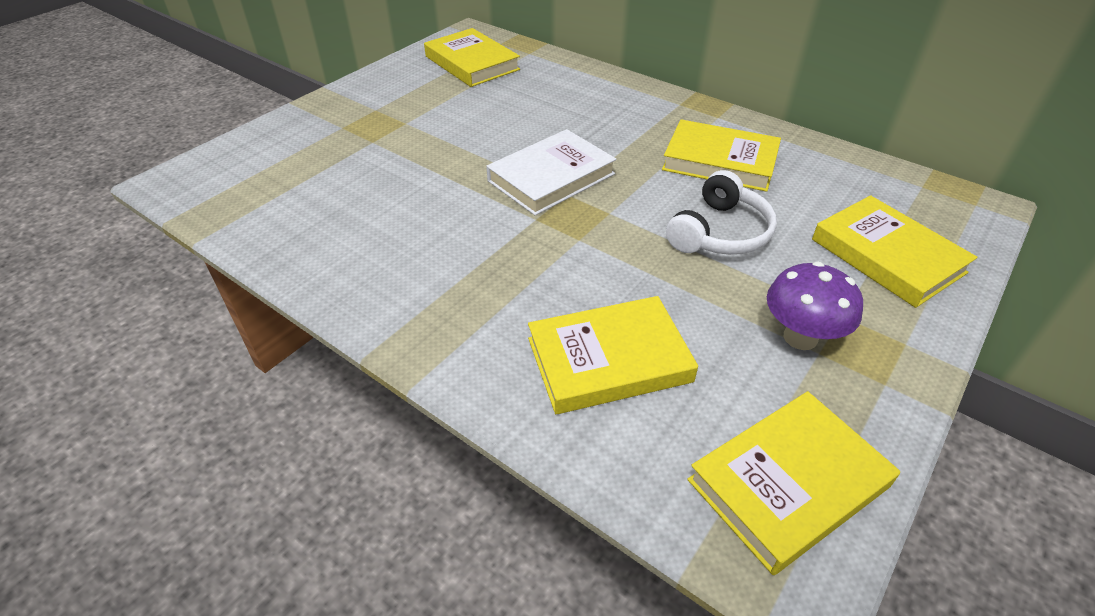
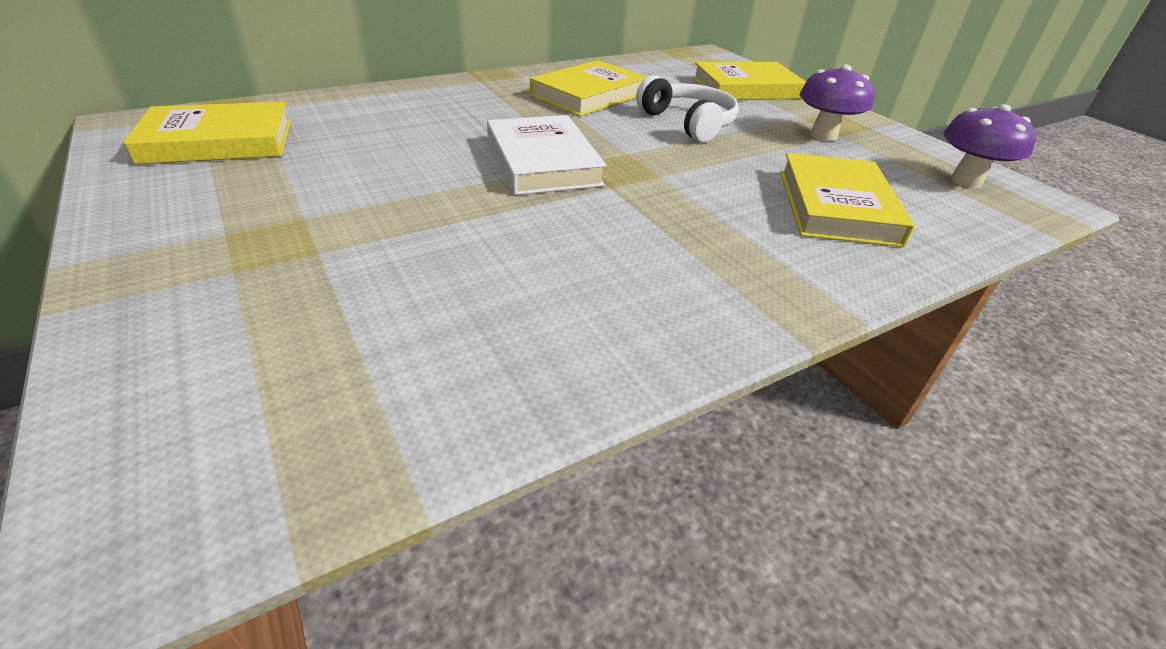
camera: 70 degrees left, 5 degrees down
(788, 483) = (966, 181): yellow book -> purple mushroom

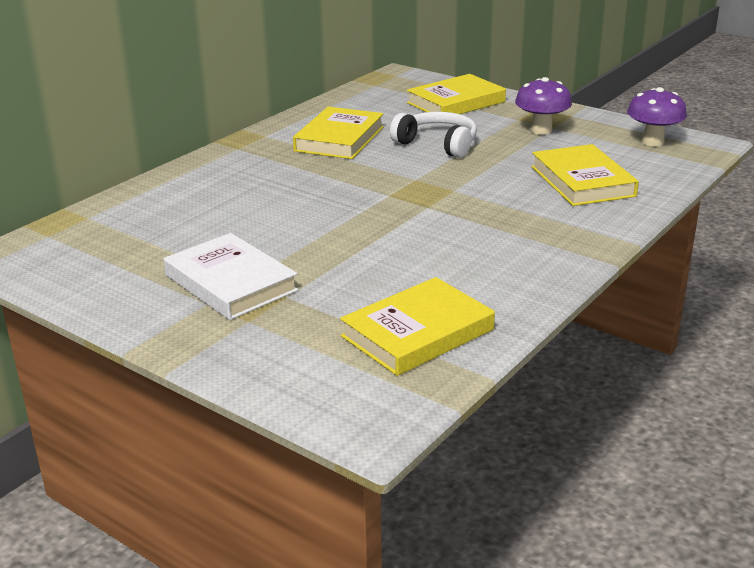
camera: 20 degrees left, 10 degrees down
(218, 142) = (100, 250): yellow book -> yellow book (417, 333)
(542, 162) = (363, 201): white book -> white book (230, 283)

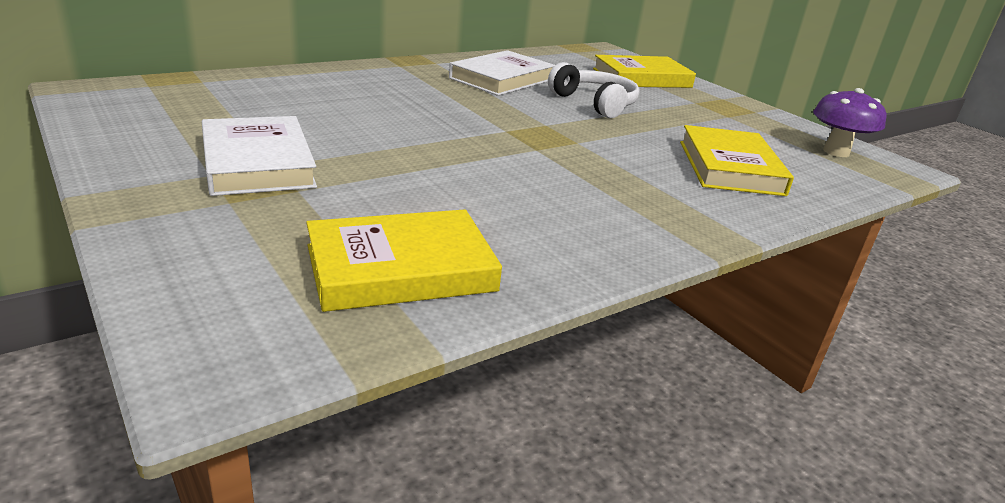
camera: 15 degrees right, 0 degrees up
(339, 139) = (501, 79): yellow book -> white book
(541, 130) = (714, 116): purple mushroom -> none

